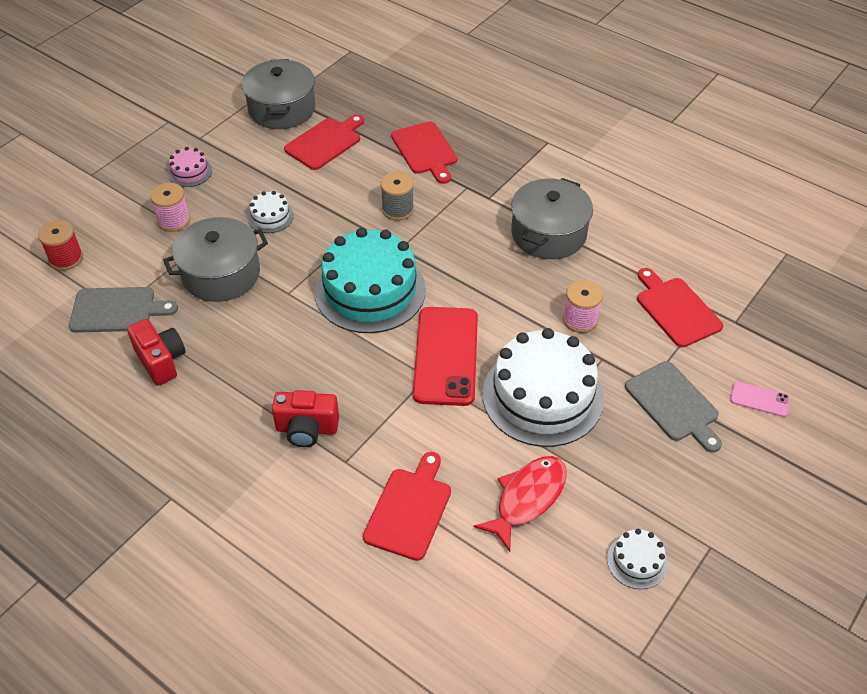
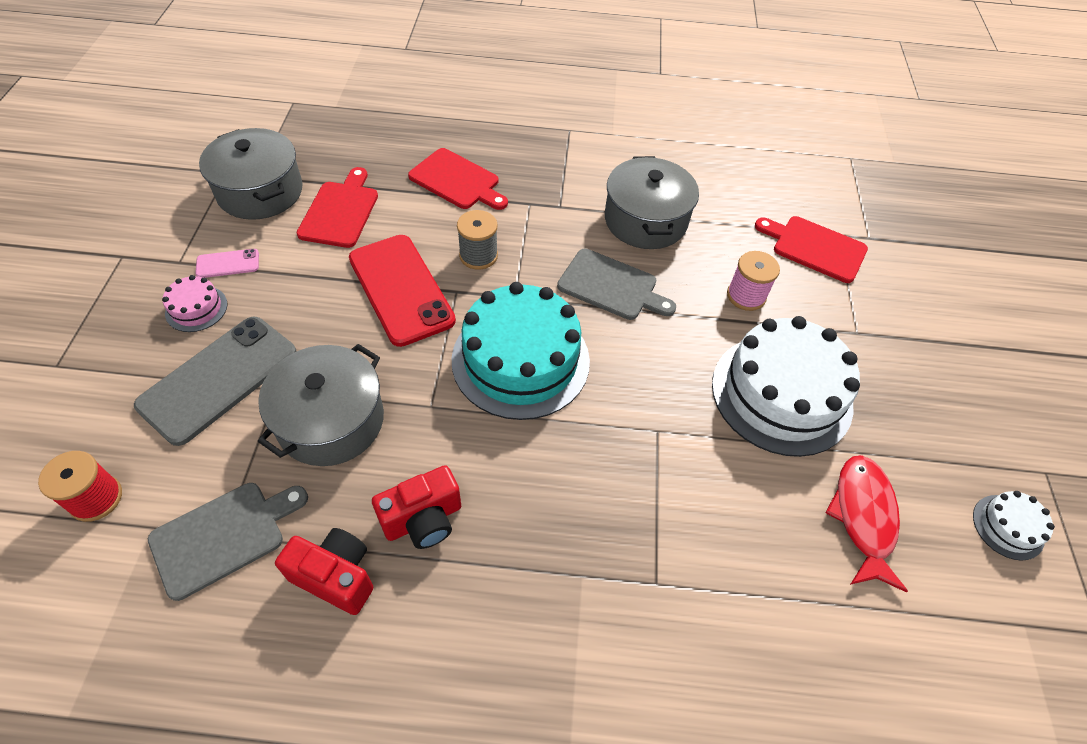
camera: 35 degrees left, 5 degrees up
(174, 220) = (219, 379): pink spool -> grey phone
(270, 217) = (340, 322): white cake -> none
(307, 429) = (583, 568): red camera -> red camera (423, 520)
(409, 510) = (768, 603): red cutting board -> none
(446, 356) = (657, 397): red phone -> red phone (401, 289)
(674, 404) = (893, 342): grey cutting board -> grey cutting board (611, 286)
(759, 399) = (951, 302): pink phone -> pink phone (228, 264)

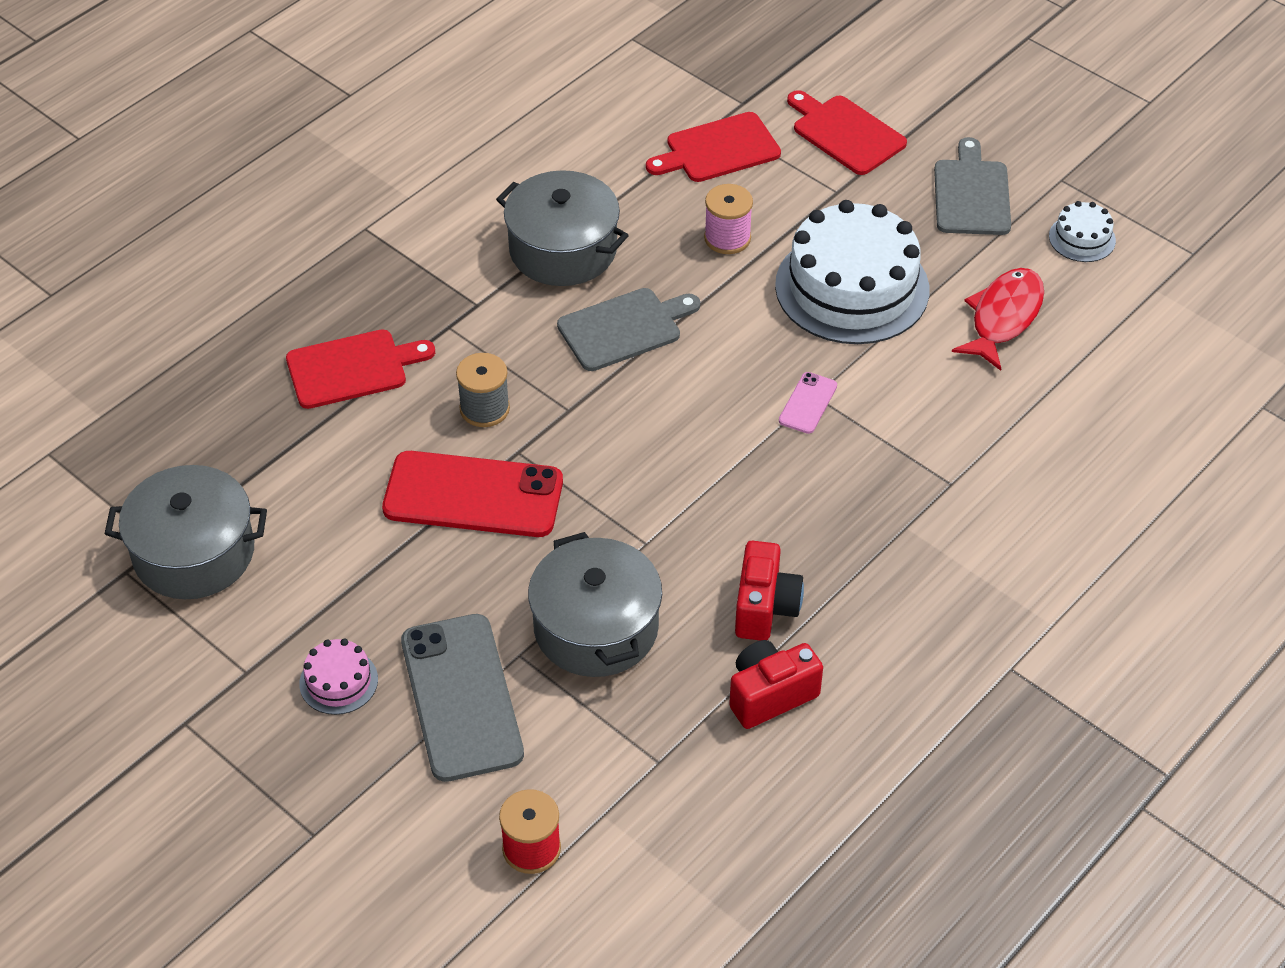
camera: 50 degrees left, 5 degrees down
(223, 536) = (660, 762): grey cutting board -> grey cutting board (971, 194)
(228, 264) = (292, 628): pink phone -> pink phone (808, 403)
(340, 211) = (302, 494): red cutting board -> red cutting board (845, 133)
(520, 360) = (651, 448): turquoise cake -> none
(863, 517) = (1003, 317): red fish -> red fish turned 75 degrees clockwise

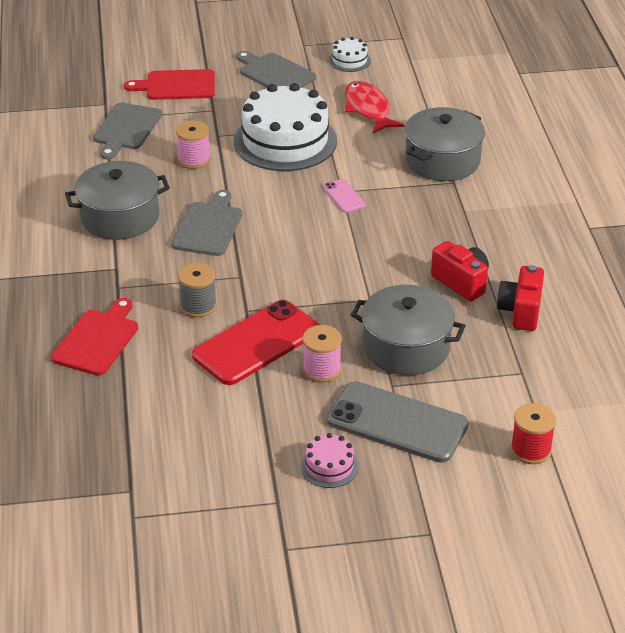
camera: 50 degrees left, 10 degrees down
(194, 552) = (156, 478): grey pot -> grey pot (442, 161)
(484, 577) = (321, 370): none -> pink spool
(718, 149) = (126, 129): red cutting board -> grey cutting board

